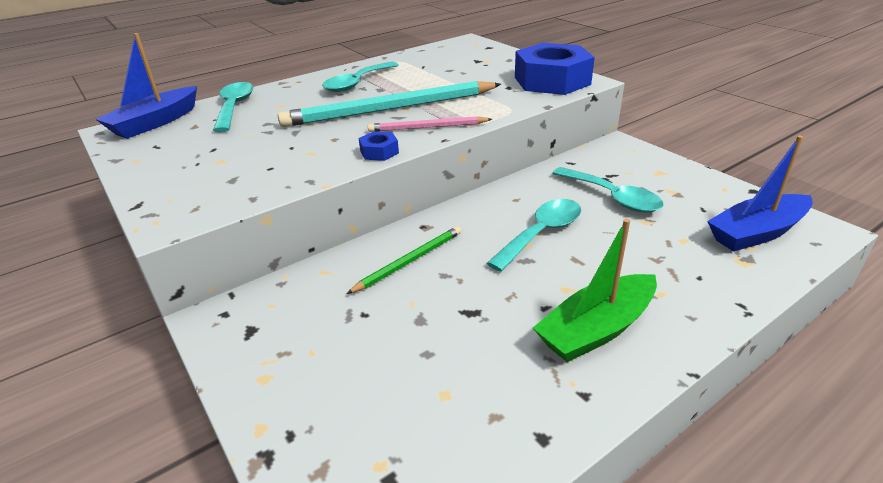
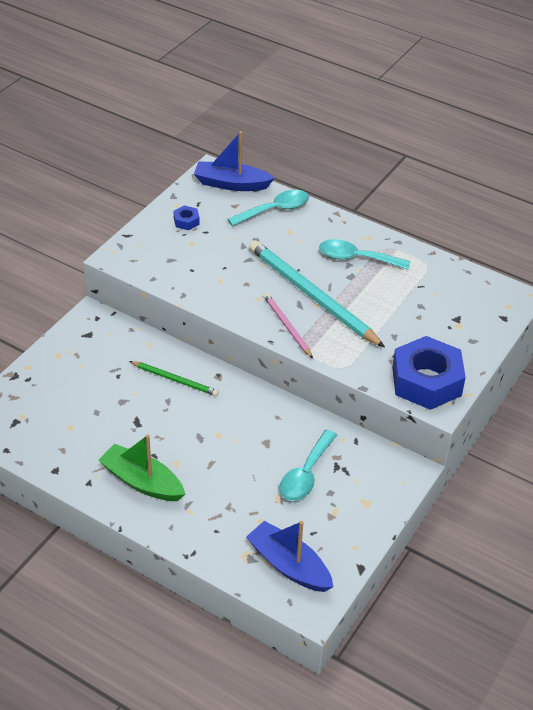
camera: 65 degrees right, 10 degrees up
(379, 152) = (236, 313): blue nut -> blue nut (186, 221)
(541, 233) = (235, 440): turquoise spoon -> none

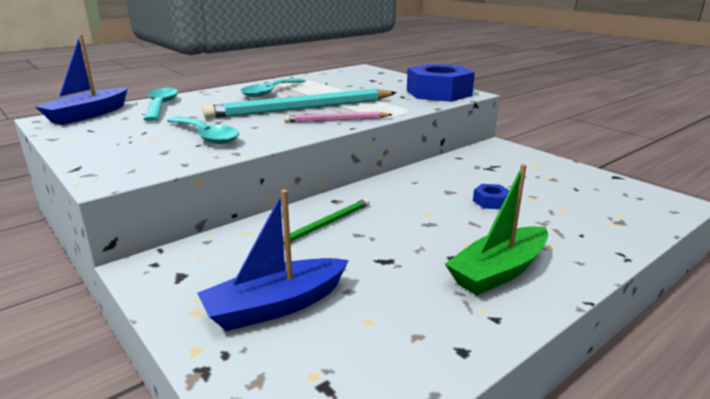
camera: 70 degrees left, 20 degrees down
(186, 221) = (110, 137): blue nut -> blue nut (491, 201)
(288, 565) = (624, 205): blue boat -> blue boat (275, 306)
(306, 474) = (498, 181): turquoise spoon -> turquoise spoon (206, 136)

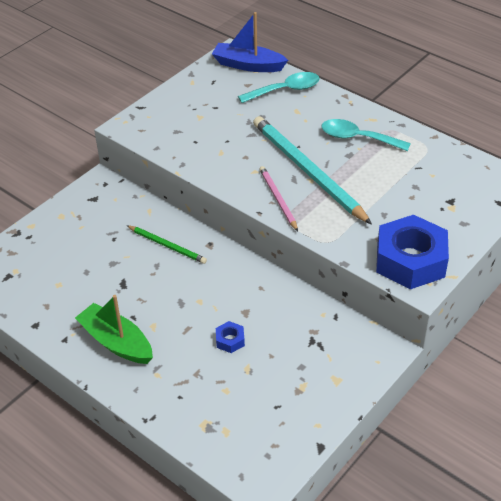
camera: 80 degrees right, 20 degrees up
(206, 136) = (213, 139): turquoise spoon -> none
(275, 306) = (68, 244): blue boat -> none

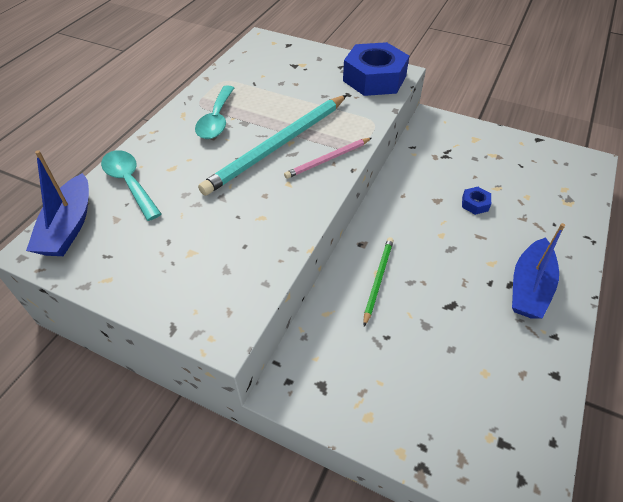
camera: 105 degrees left, 5 degrees up
(116, 342) = (529, 287): green boat -> blue boat

